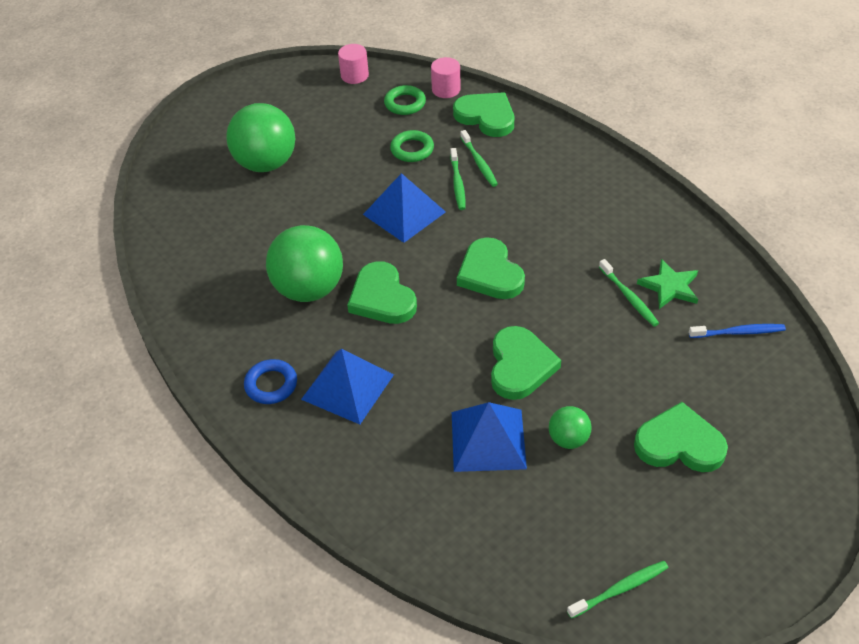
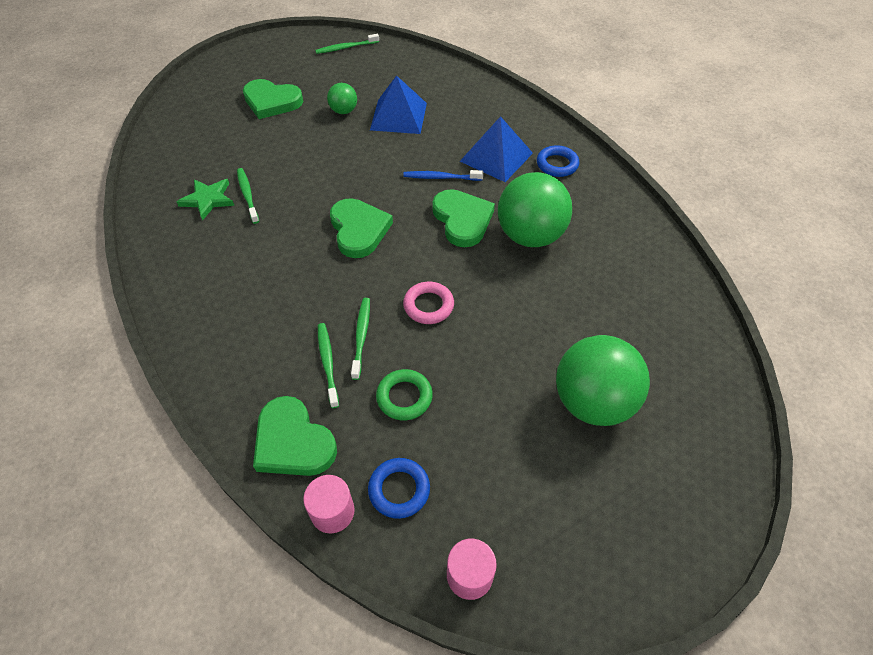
camera: 175 degrees left, 5 degrees up
(404, 213) = (428, 305): blue pyramid -> pink ring
(405, 103) = (399, 490): green ring -> blue ring
(520, 366) = (360, 156): green heart -> none
(739, 332) = (180, 160): blue toothbrush -> blue toothbrush (440, 177)

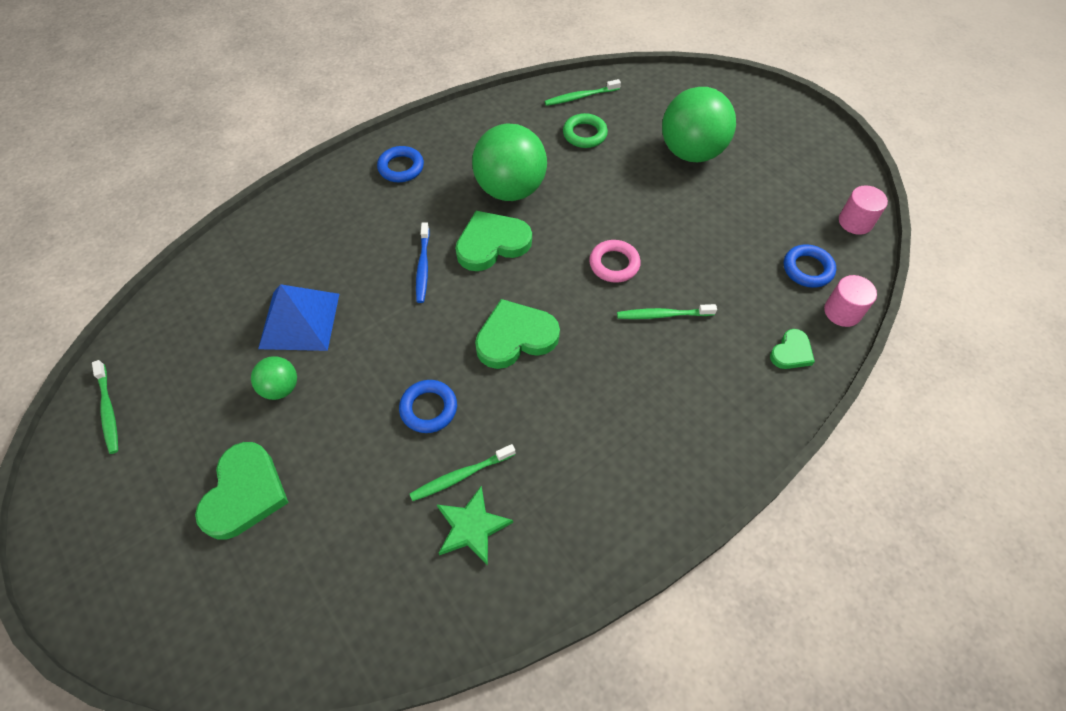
camera: 95 degrees left, 5 degrees up
(293, 442) = (791, 352): green heart -> green heart, size x0.55
(306, 180) = (428, 408): none -> blue ring
(328, 363) = (700, 339): green toothbrush -> green toothbrush (580, 97)
(404, 397) = (721, 274): green ring -> green ring (584, 134)
(496, 157) = (387, 218): blue pyramid -> none

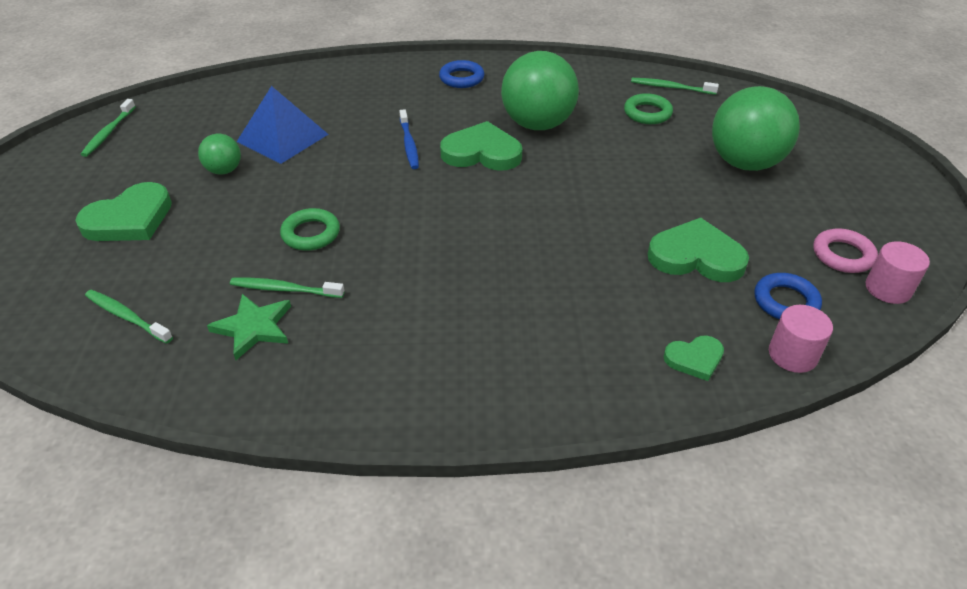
camera: 35 degrees right, 15 degrees down
(423, 267) = (409, 144): blue toothbrush -> blue toothbrush turned 45 degrees counterclockwise
(428, 408) = (311, 234): blue ring -> green ring
(515, 337) = (432, 221): green heart -> green heart (696, 256)
(614, 264) = (577, 211): pink ring -> pink ring (842, 255)
(662, 315) = (585, 267): green toothbrush -> green toothbrush (126, 316)

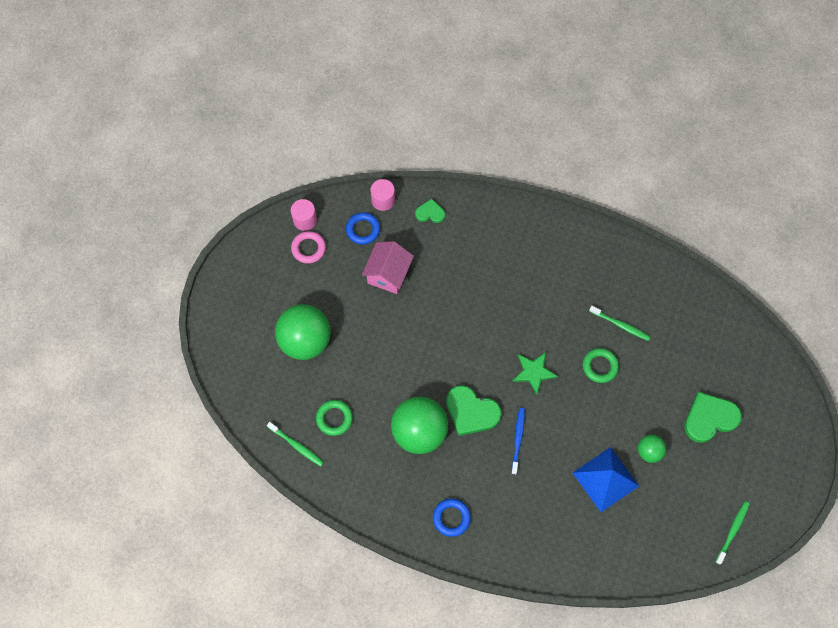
camera: 160 degrees left, 25 degrees up
(126, 316) = (705, 333): green toothbrush -> none
(254, 327) = (639, 303): green star -> green star (533, 372)
(696, 256) = (388, 274): green heart -> pink house

